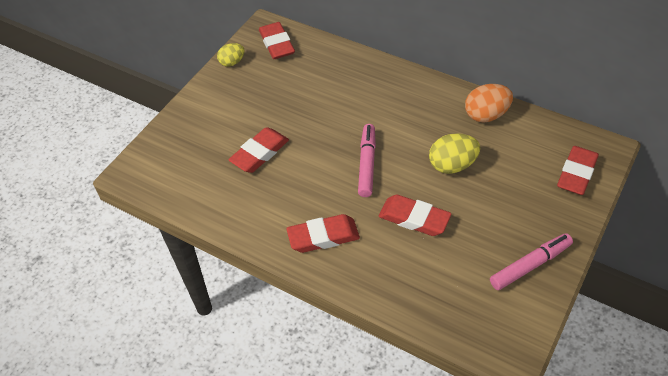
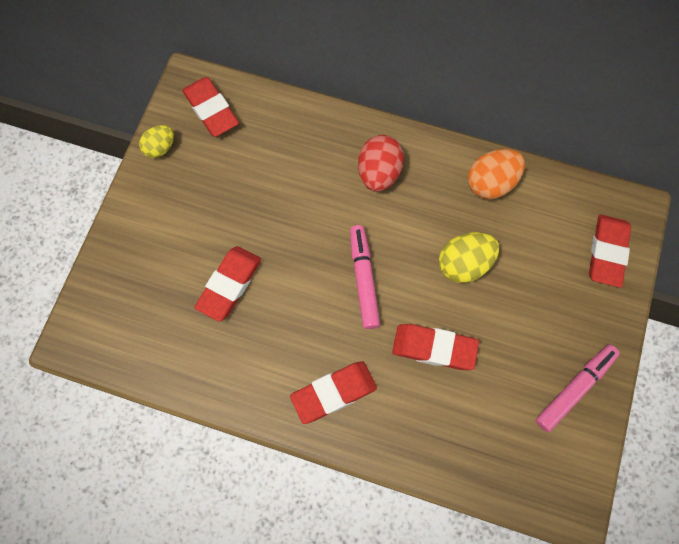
camera: 15 degrees left, 20 degrees up
(396, 98) = (379, 173): none -> red egg

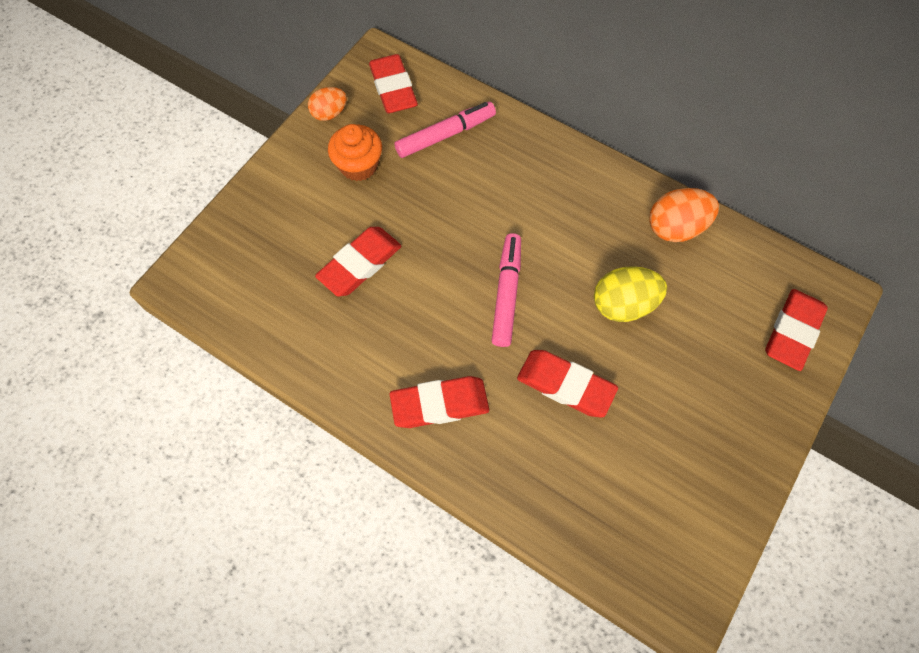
camera: 15 degrees right, 5 degrees down
(160, 148) = (329, 113): yellow egg -> orange egg
(201, 192) = (358, 165): none -> orange cupcake
(379, 173) = (553, 189): red egg -> none
(575, 388) = (718, 472): pink marker -> pink marker (445, 135)

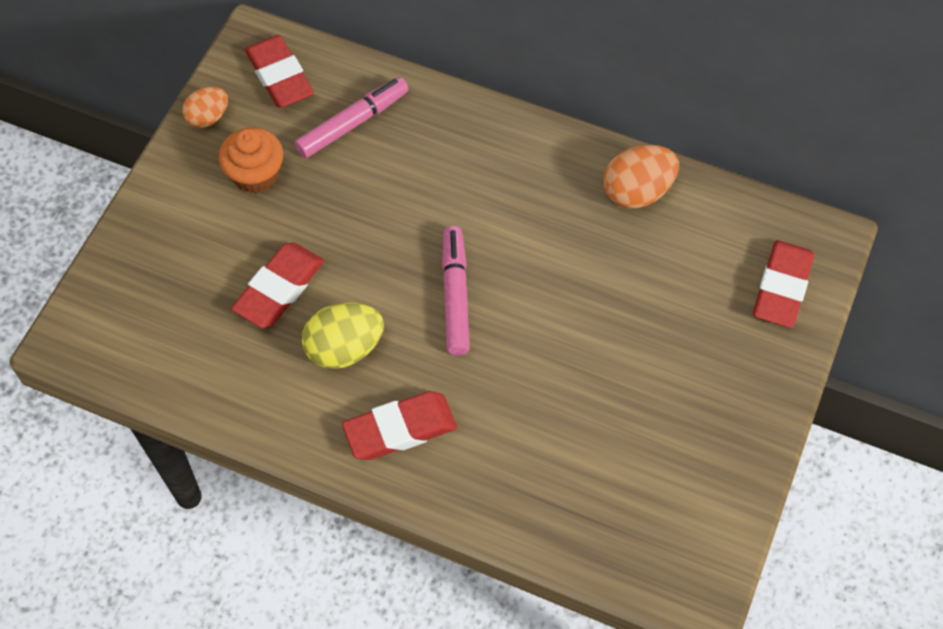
camera: 10 degrees left, 5 degrees down
(565, 385) = (538, 386): red eraser -> none
(623, 305) = (590, 287): yellow egg -> yellow egg (344, 348)

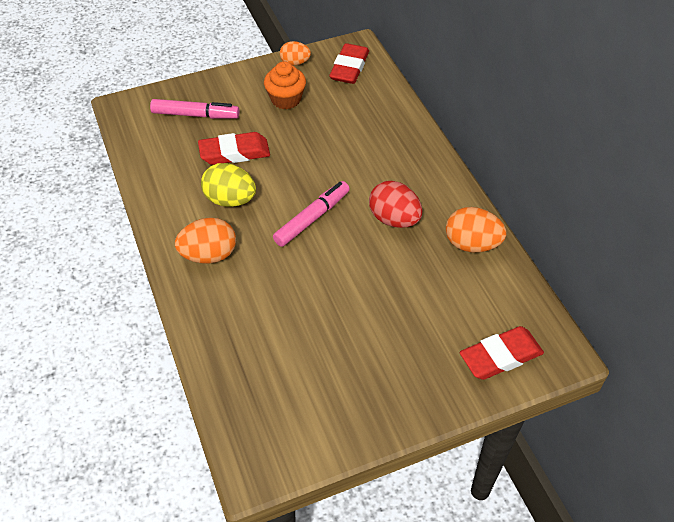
camera: 45 degrees right, 10 degrees down
(353, 123) = (359, 109): pink marker -> pink marker (195, 115)
(400, 429) = (209, 255): red eraser -> orange egg
(536, 226) = (394, 219): none -> red egg

